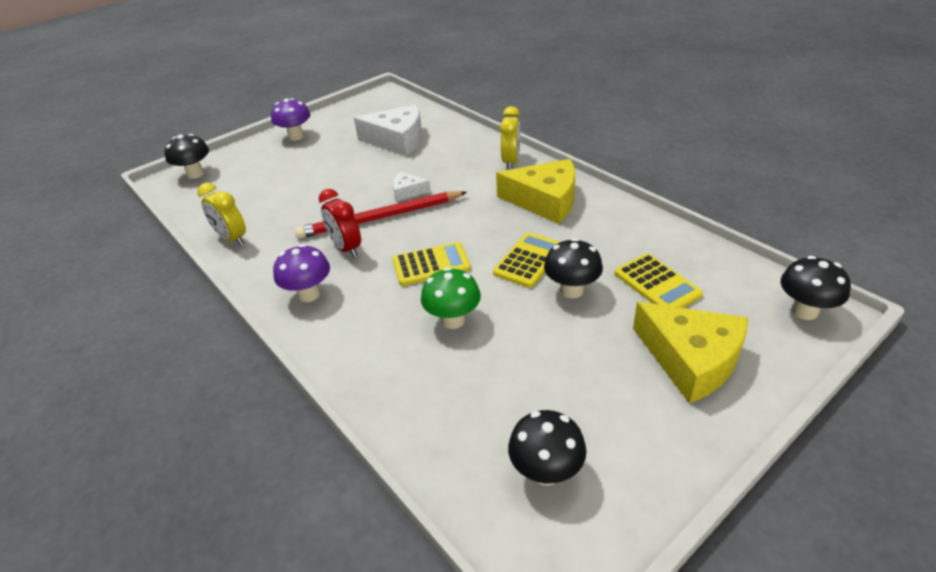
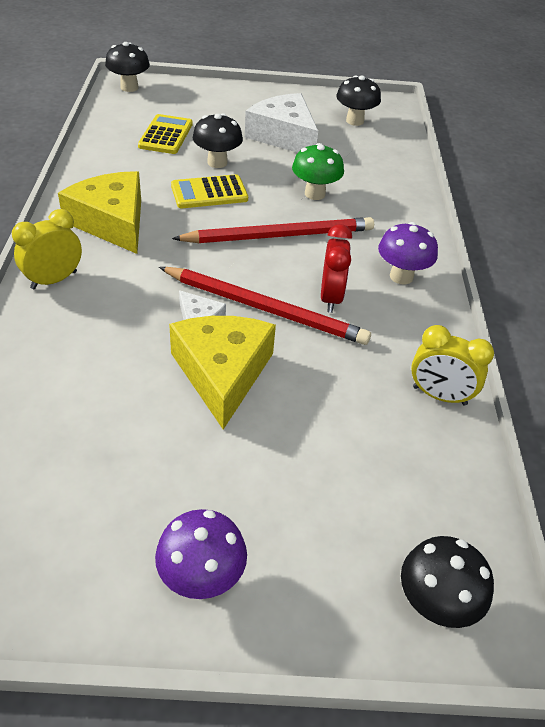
camera: 145 degrees left, 5 degrees up
(232, 239) = (439, 396): yellow clock -> yellow clock turned 120 degrees clockwise
(397, 140) = (92, 421): white cheese -> white cheese (283, 136)
(431, 265) = (279, 235): yellow calculator -> red pencil
(691, 359) = (221, 108): yellow cheese -> yellow cheese (222, 373)

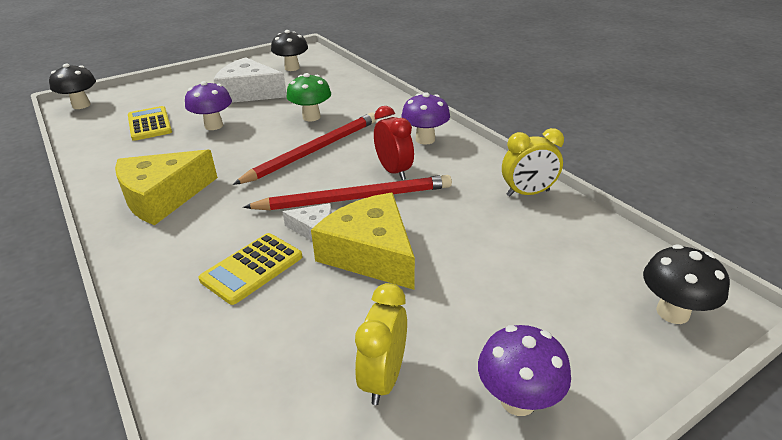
camera: 30 degrees left, 10 degrees down
(54, 280) = (150, 260): yellow clock -> yellow clock (383, 378)
(112, 222) = (163, 197): yellow cheese -> yellow cheese turned 60 degrees counterclockwise
(209, 193) = (228, 146): yellow calculator -> yellow calculator (252, 268)
(217, 162) = (214, 126): black mushroom -> purple mushroom

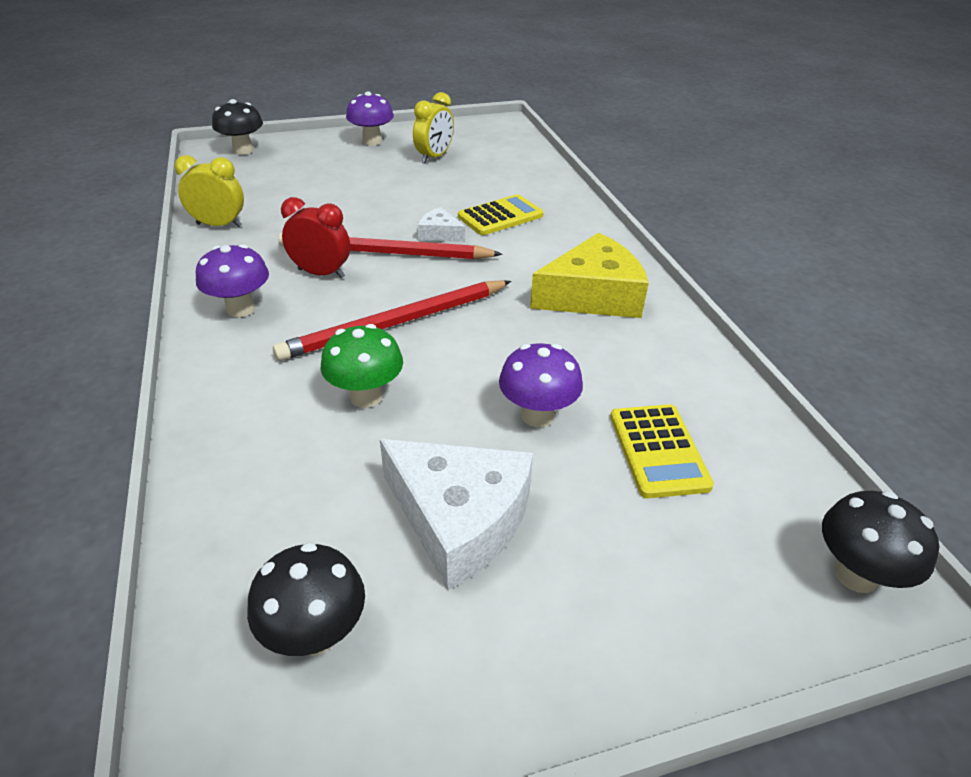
camera: 165 degrees left, 5 degrees up
(371, 253) = (402, 208): yellow cheese -> none
(394, 171) = (321, 273): red clock -> red clock turned 120 degrees clockwise

